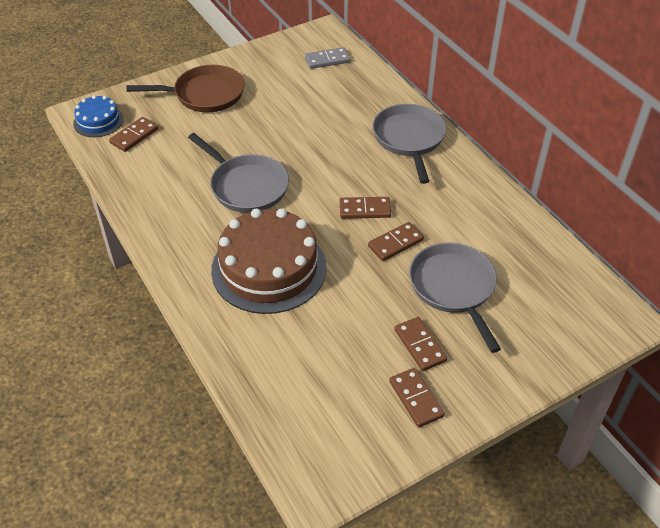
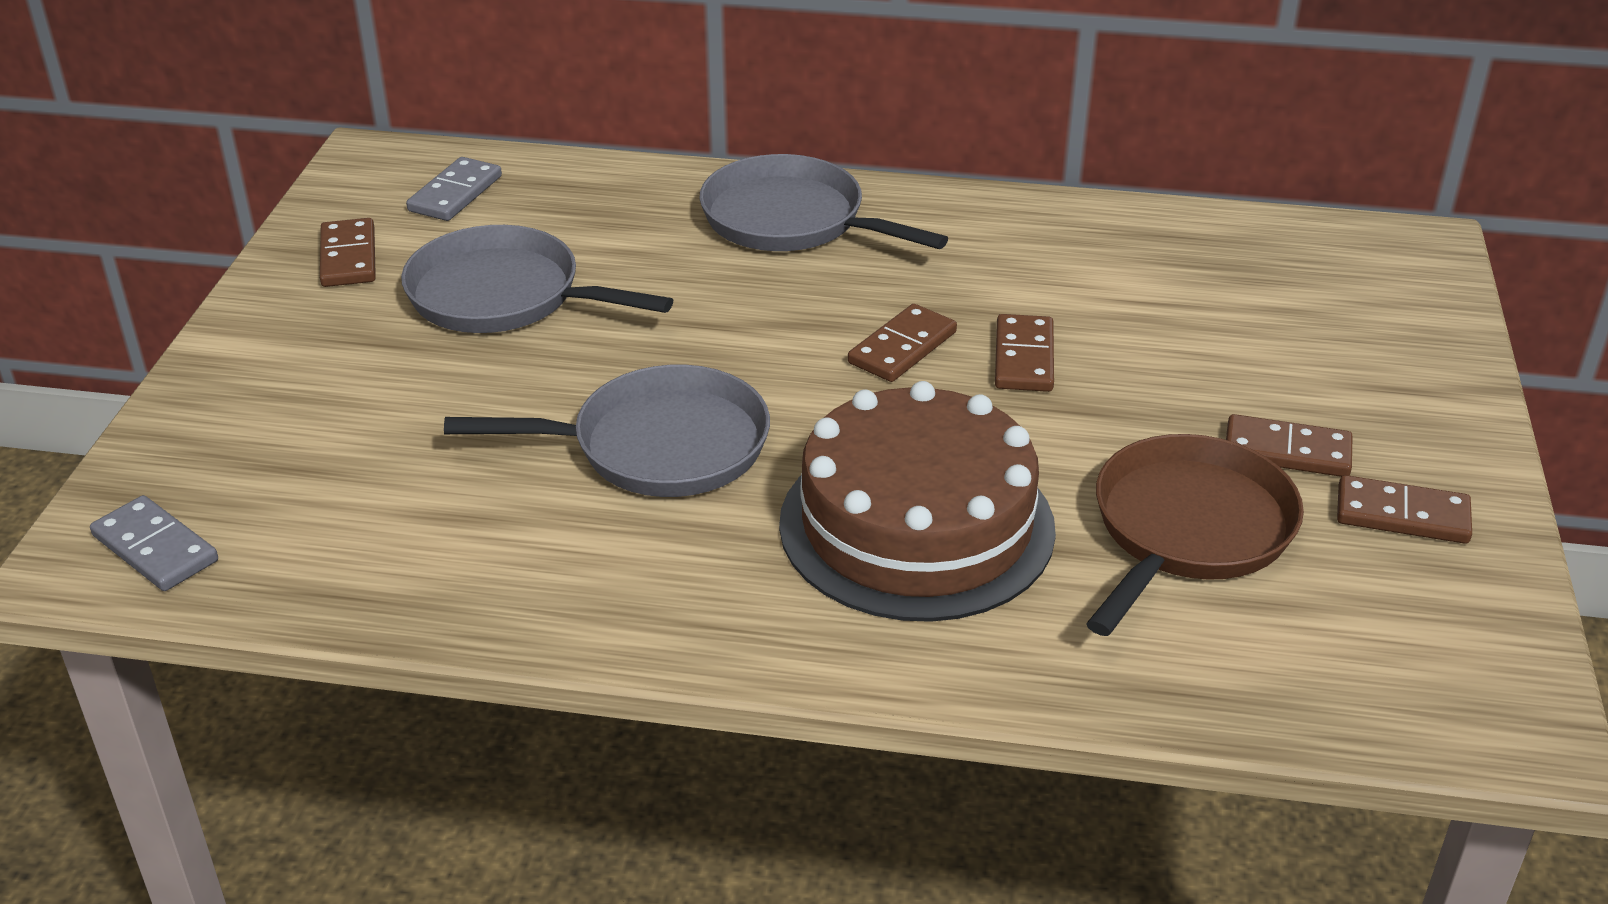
camera: 50 degrees left, 10 degrees down
(98, 121) = (155, 548): blue cake -> grey domino
(134, 136) = (290, 519): brown domino -> brown domino (349, 257)
(205, 94) = (314, 369): brown pan -> brown pan (1188, 530)
(454, 288) = (1194, 354): grey pan -> grey pan (504, 296)

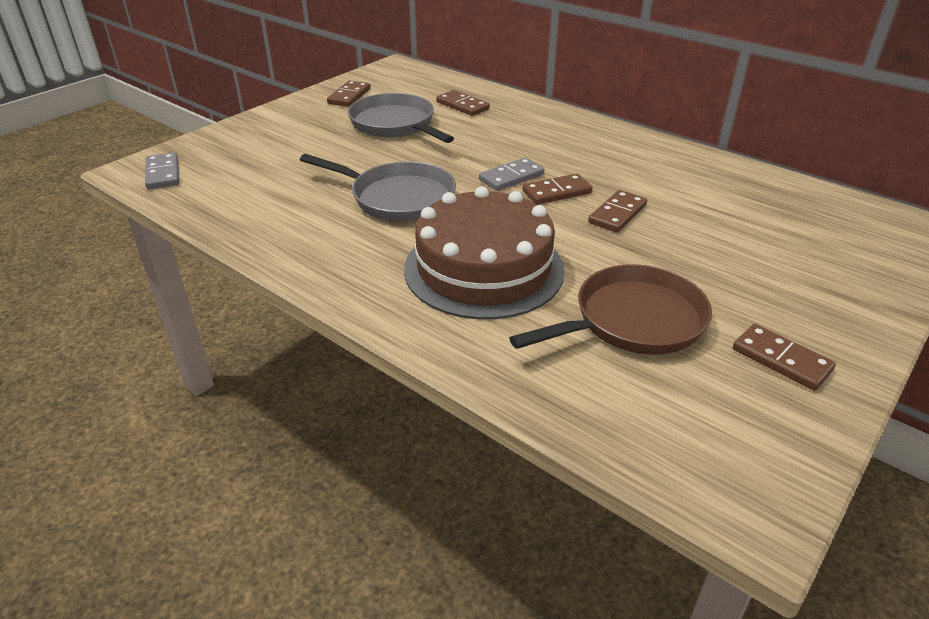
camera: 30 degrees right, 0 degrees up
(455, 194) = (416, 85): grey domino -> grey domino (511, 177)
(791, 220) = (556, 128): grey pan -> none
(1287, 451) = (733, 302): brown domino -> brown domino (462, 105)

